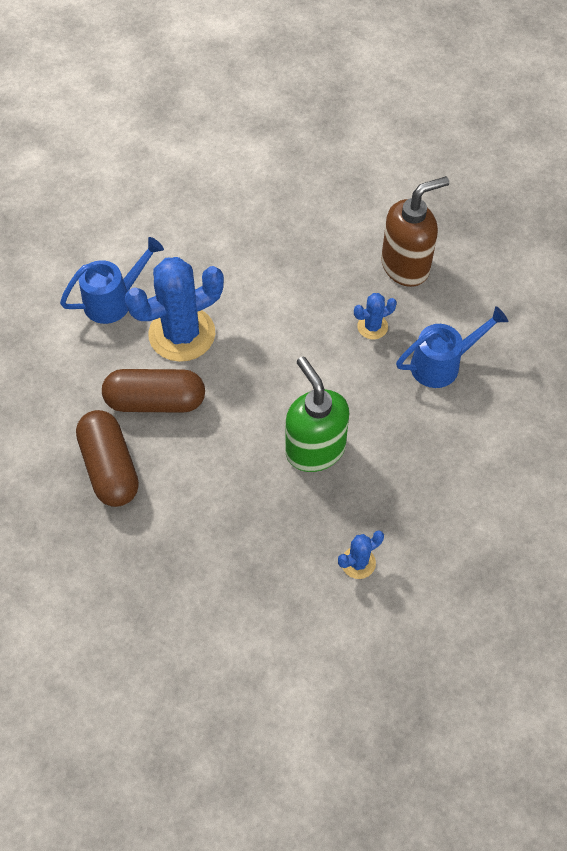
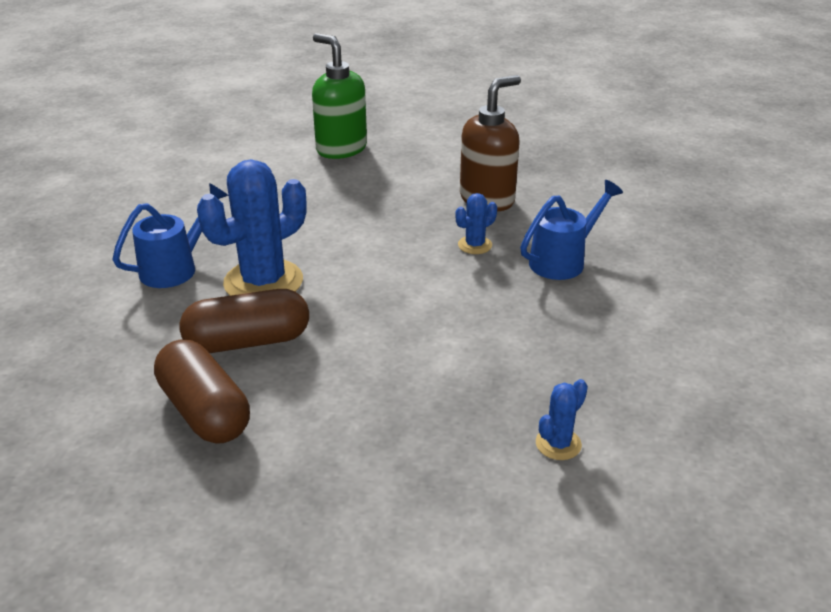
camera: 15 degrees left, 25 degrees down
(315, 449) = (456, 350): green soap dispenser -> green soap dispenser (341, 149)

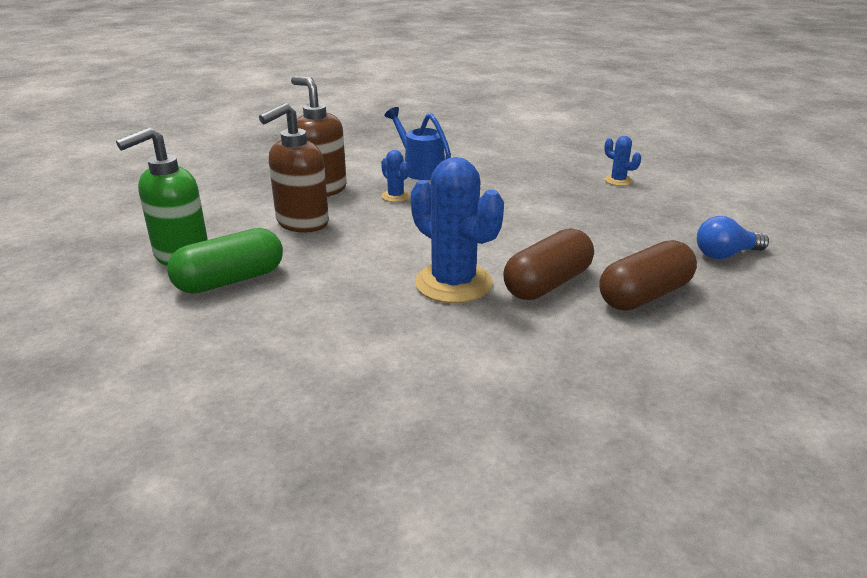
camera: 90 degrees left, 5 degrees down
(175, 268) = (428, 336): blue watering can -> none
(248, 341) = (547, 284): brown capsule -> brown capsule turned 60 degrees clockwise
(291, 513) = (725, 254): none -> blue light bulb
(294, 174) = (230, 280): none -> green capsule
(403, 195) = (302, 223): none -> brown soap dispenser

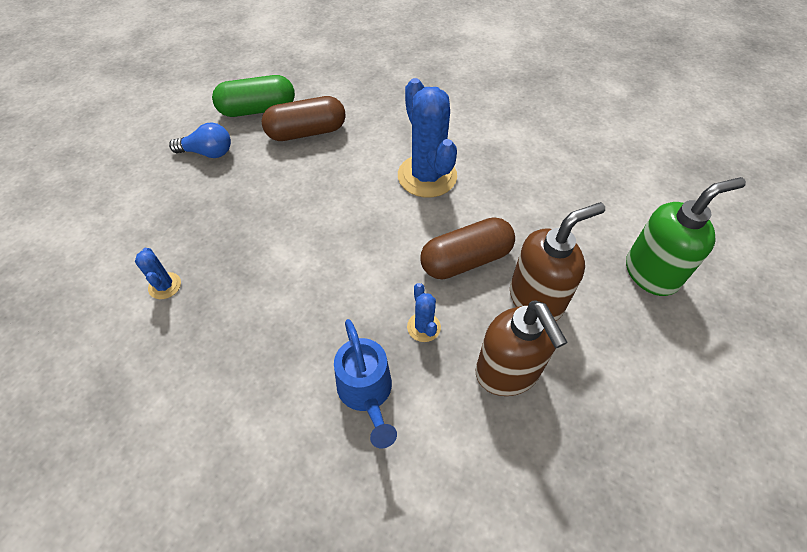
camera: 160 degrees left, 25 degrees up
(230, 280) = (600, 225): green capsule -> green capsule (258, 109)
(547, 284) = (361, 158): brown capsule -> brown capsule (466, 260)

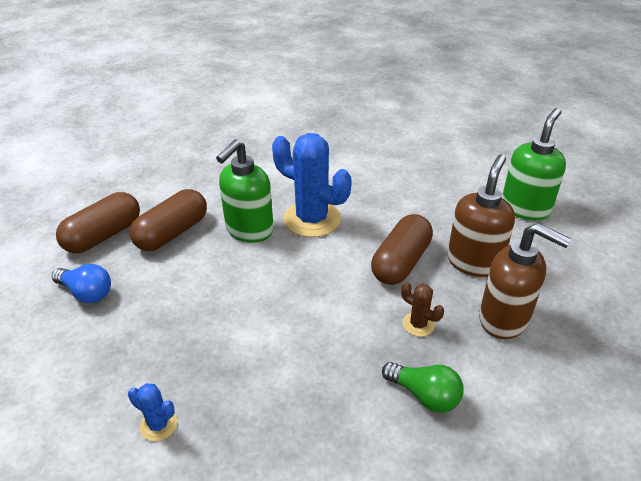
camera: 35 degrees left, 15 degrees down
(208, 153) = (87, 293): blue light bulb -> blue light bulb turned 60 degrees clockwise
(258, 109) = (103, 235): green capsule -> brown capsule
(366, 159) = (249, 230): none -> green soap dispenser
(366, 393) = (424, 395): blue watering can -> green light bulb
(423, 327) = (418, 324): blue cactus -> brown cactus

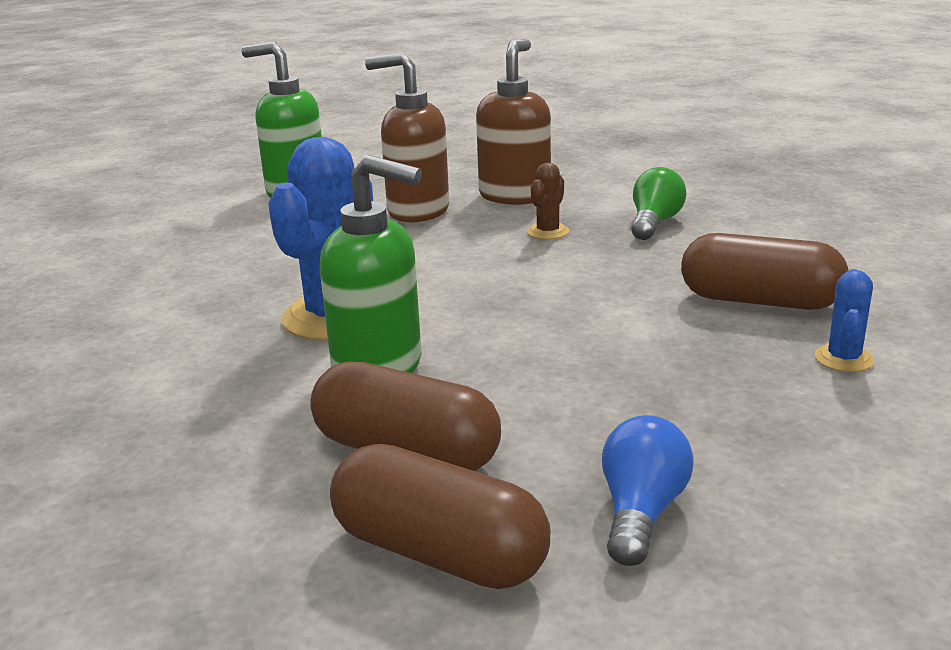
camera: 100 degrees left, 15 degrees down
(401, 262) = (432, 248): brown capsule -> brown capsule (759, 301)

